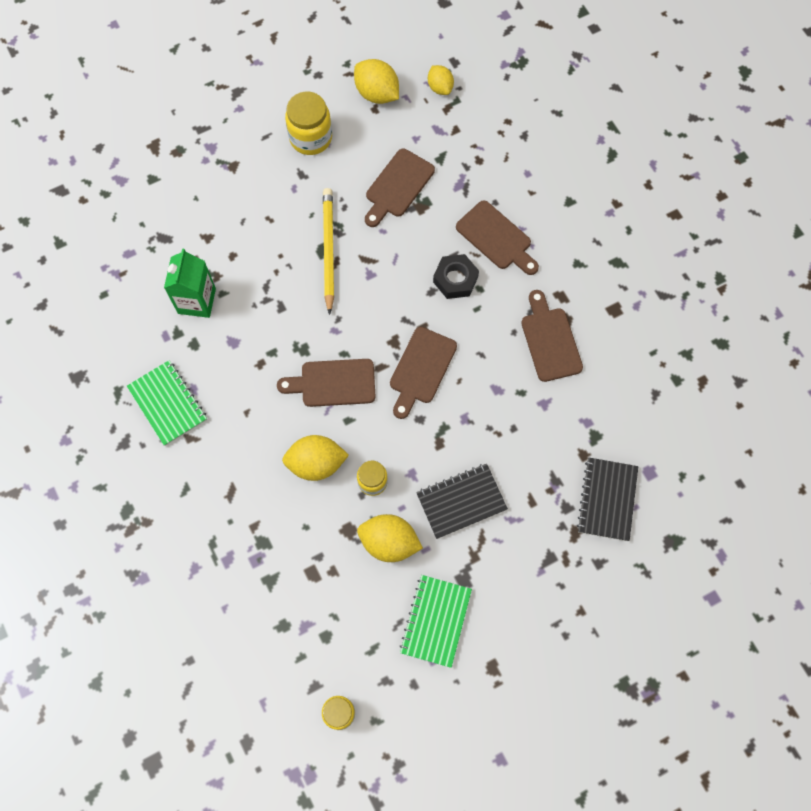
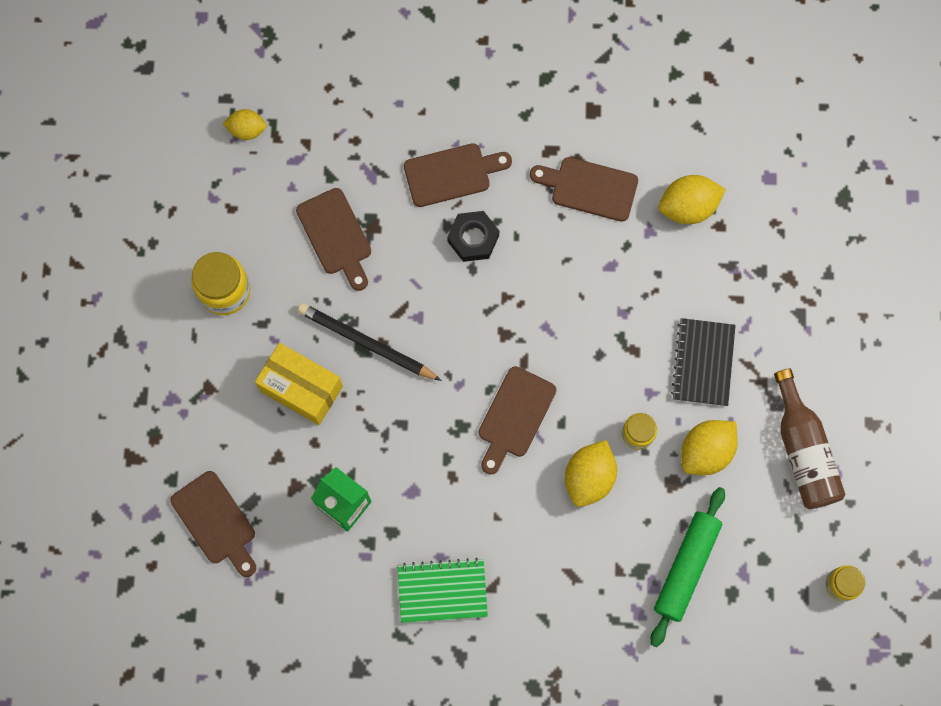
camera: 60 degrees left, 5 degrees up
(268, 225) = (301, 389): none -> yellow box
(285, 577) = (686, 567): none -> green rolling pin
(328, 250) = (366, 343): yellow pencil -> black pencil
(377, 93) = (214, 196): yellow lemon -> yellow lemon (688, 207)
(421, 369) = (549, 324): brown cutting board -> brown cutting board (216, 521)
(435, 621) = (803, 450): green notebook -> brown bottle
(607, 499) = (774, 231): black notebook -> none

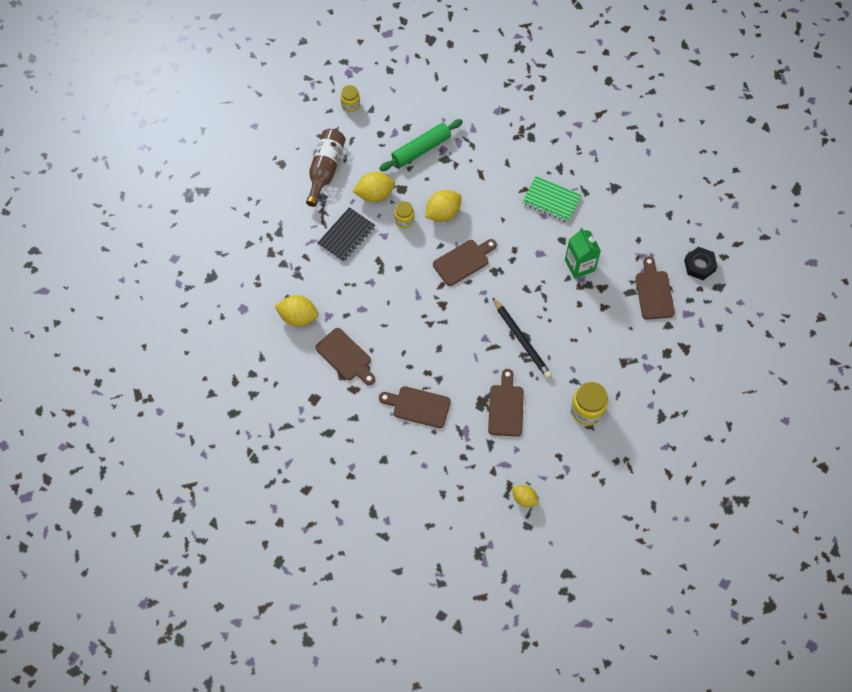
camera: 150 degrees left, 10 degrees down
(301, 389) = (571, 335): yellow box -> none
(473, 238) = (428, 364): black nut -> black nut (699, 265)

